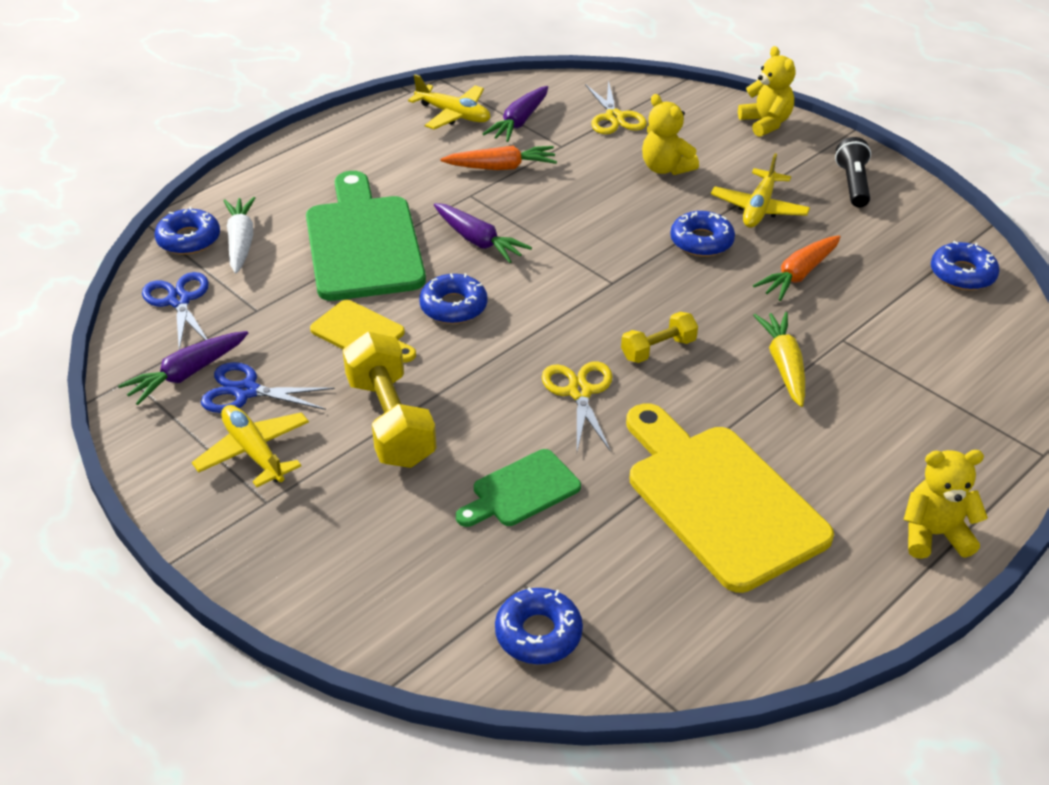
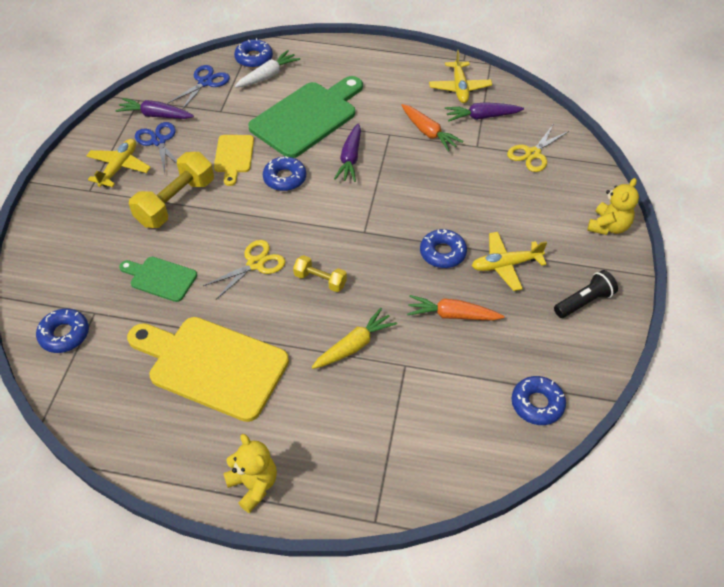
camera: 55 degrees right, 10 degrees up
(665, 168) = (503, 202): yellow teddy bear -> none
(719, 499) = (212, 365): yellow cutting board -> yellow cutting board turned 90 degrees counterclockwise

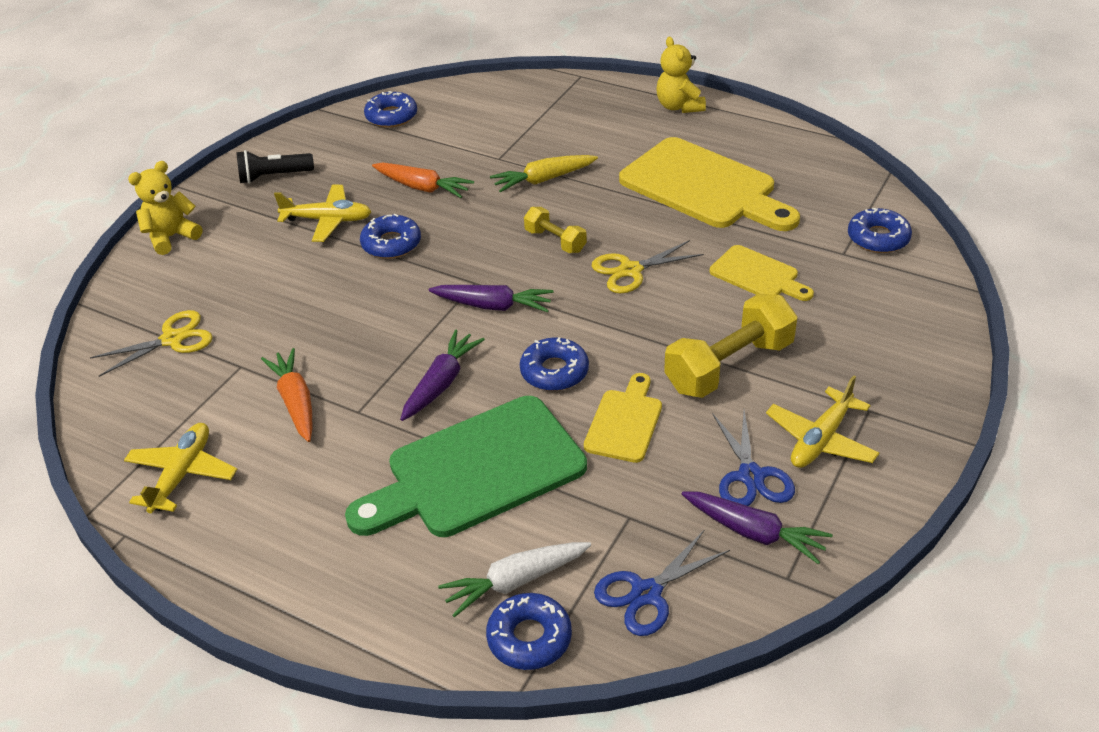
camera: 160 degrees left, 10 degrees down
(160, 278) = (758, 275): green cutting board -> yellow cutting board
(481, 117) = (193, 412): purple carrot -> purple carrot (493, 306)

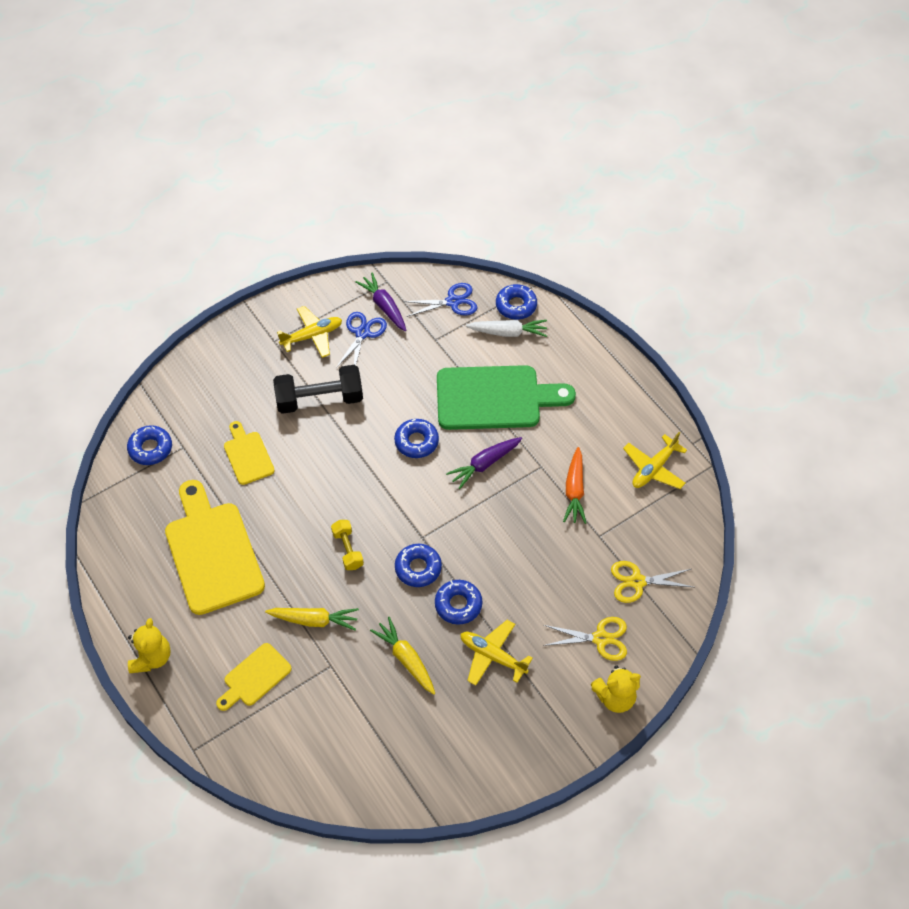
camera: 155 degrees left, 15 degrees up
(274, 176) = (514, 737): black flashlight -> none
(391, 116) = (383, 777): blue donut -> blue donut (418, 568)
(422, 187) = (406, 659): orange carrot -> yellow carrot
(493, 306) = (422, 510): purple carrot -> none
(625, 422) = (401, 391): yellow cutting board -> yellow cutting board (254, 677)
(630, 270) = (319, 498): yellow scissors -> yellow scissors (600, 638)
(729, 366) = (319, 399): yellow dumbbell -> black dumbbell

